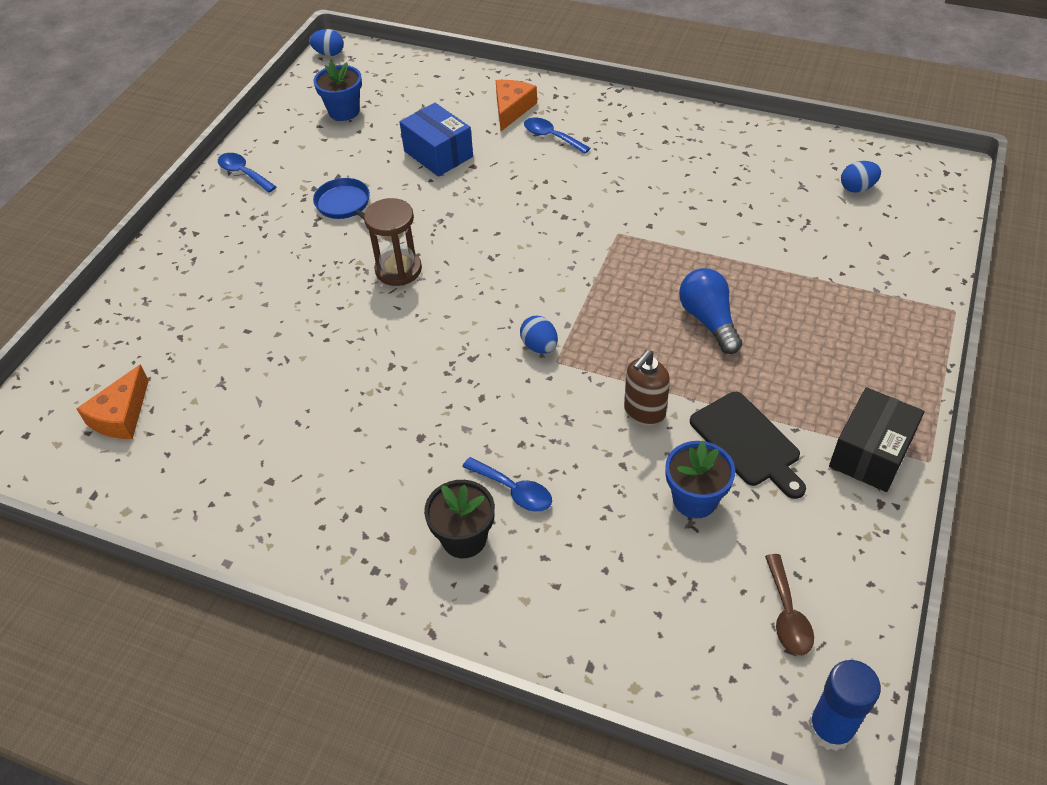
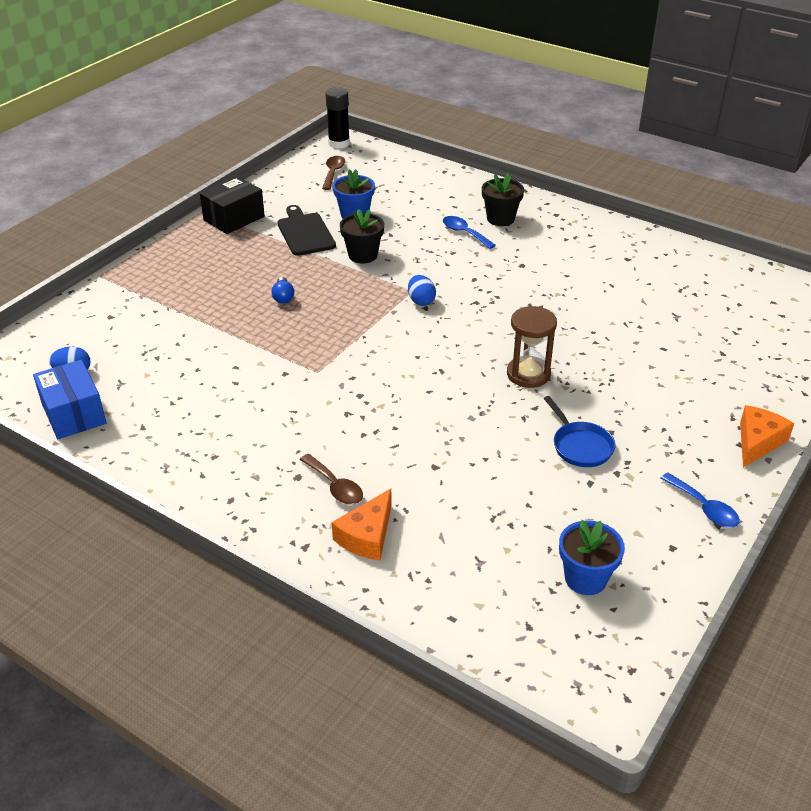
camera: 170 degrees left, 10 degrees down
(121, 415) = (751, 308): orange cheese -> orange cheese (757, 442)
(329, 54) = (613, 705): blue egg -> none
(438, 154) = (471, 489): blue box -> blue box (74, 413)
(551, 137) = (335, 486): blue spoon -> brown spoon
(644, 412) = (363, 255): brown soap dispenser -> black flower pot
(708, 320) = (283, 297): blue light bulb -> blue light bulb, size x0.57
(830, 728) = (339, 143): blue glue stick -> black glue stick

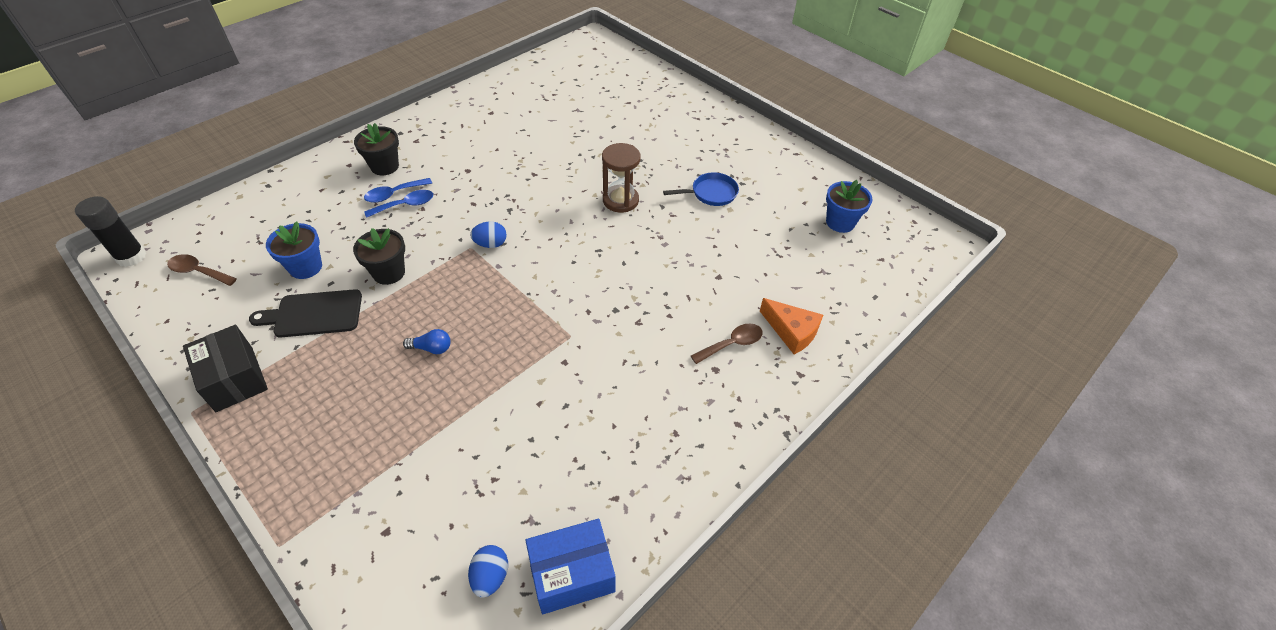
camera: 80 degrees left, 10 degrees up
(704, 507) = (780, 154): blue spoon -> blue spoon (405, 205)
(757, 442) = (723, 115): orange cheese -> none

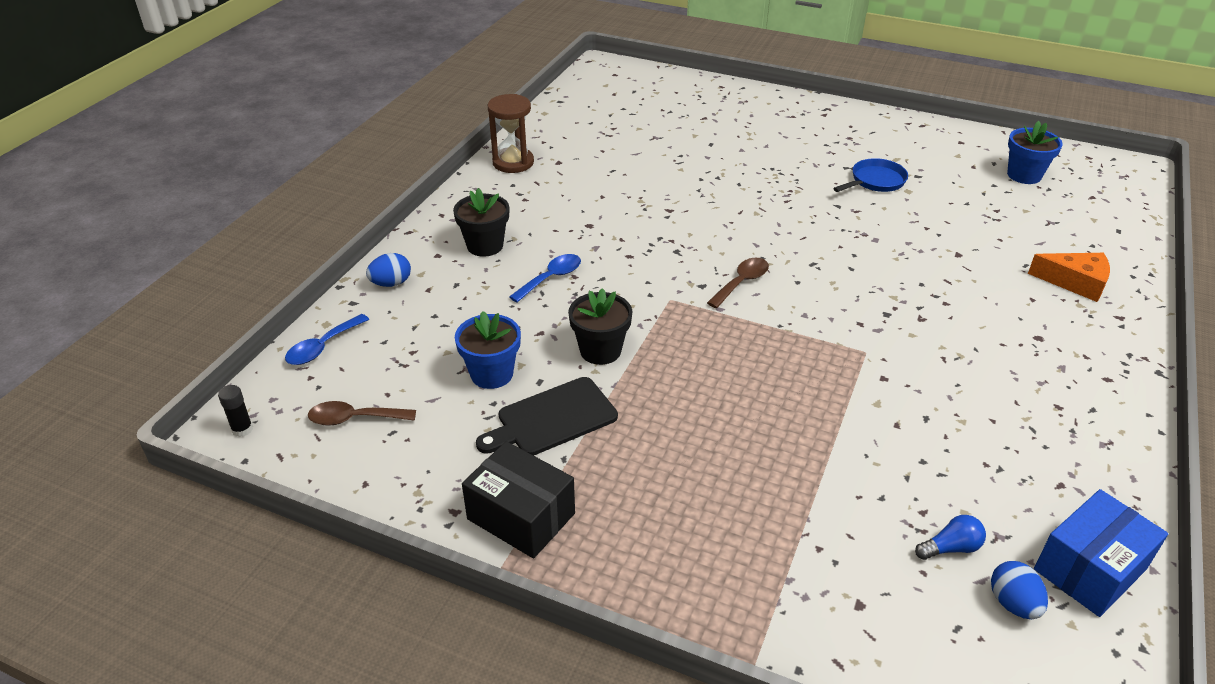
camera: 20 degrees left, 10 degrees down
(131, 257) = (242, 429): black glue stick -> black glue stick, size x0.53
(394, 194) = (525, 271): blue spoon -> blue spoon (322, 347)
(431, 348) = (727, 410): blue light bulb -> blue light bulb (950, 548)
(490, 244) = (690, 290): blue egg -> blue egg (391, 283)
(620, 200) = (789, 211): brown hourglass -> brown hourglass (513, 162)
(732, 344) = (1031, 310): brown spoon -> brown spoon (741, 282)

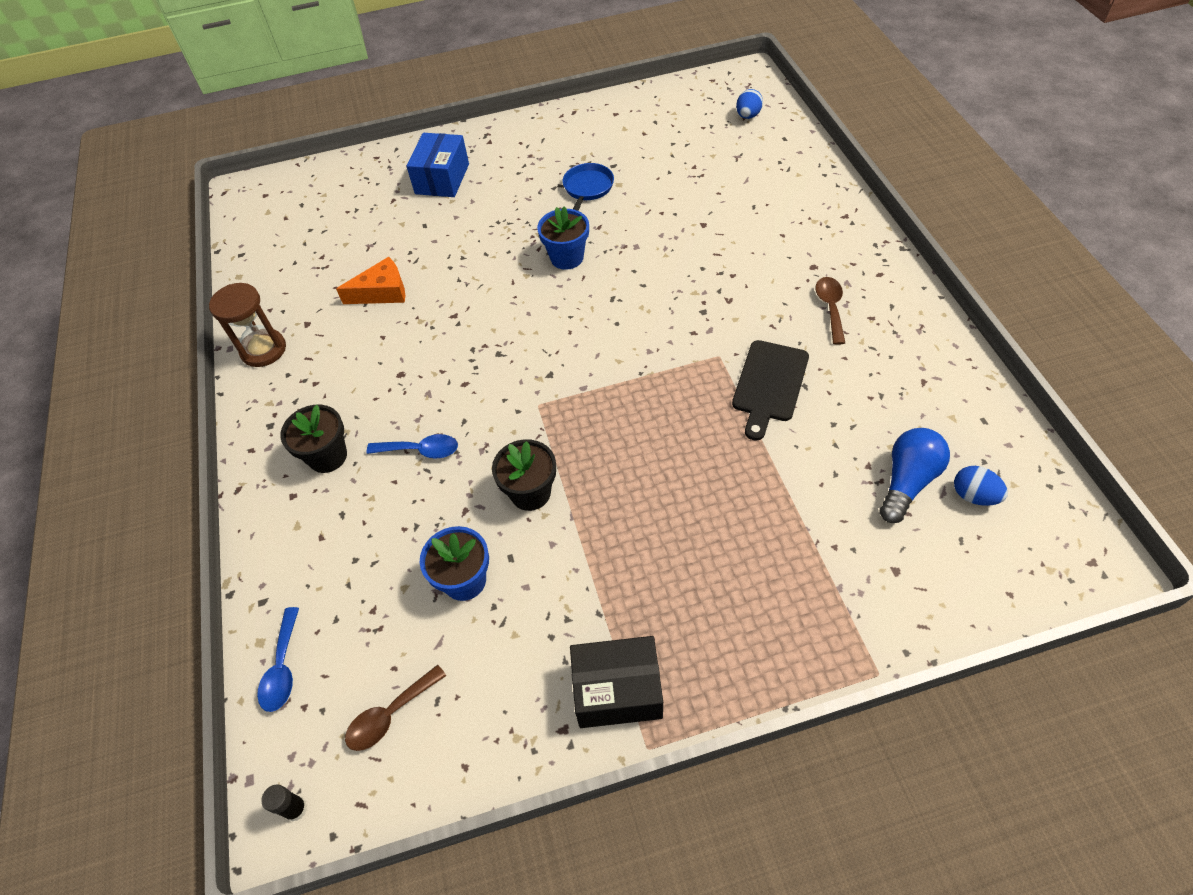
camera: 35 degrees left, 15 degrees up
(391, 283) = (279, 555): blue egg -> blue egg (748, 116)
(551, 278) = (420, 450): blue spoon -> blue spoon turned 90 degrees clockwise
(552, 419) = (555, 584): black cutting board -> black cutting board (769, 385)
(741, 282) = (577, 351): brown spoon -> brown spoon (830, 308)
(950, 548) = (907, 481): blue light bulb -> blue light bulb, size x1.74
(1024, 175) = (685, 122): blue flower pot -> blue flower pot (567, 257)
(1075, 282) = (796, 202): orange cheese -> orange cheese (382, 292)
(1089, 569) = (989, 435): blue box -> blue box (442, 179)

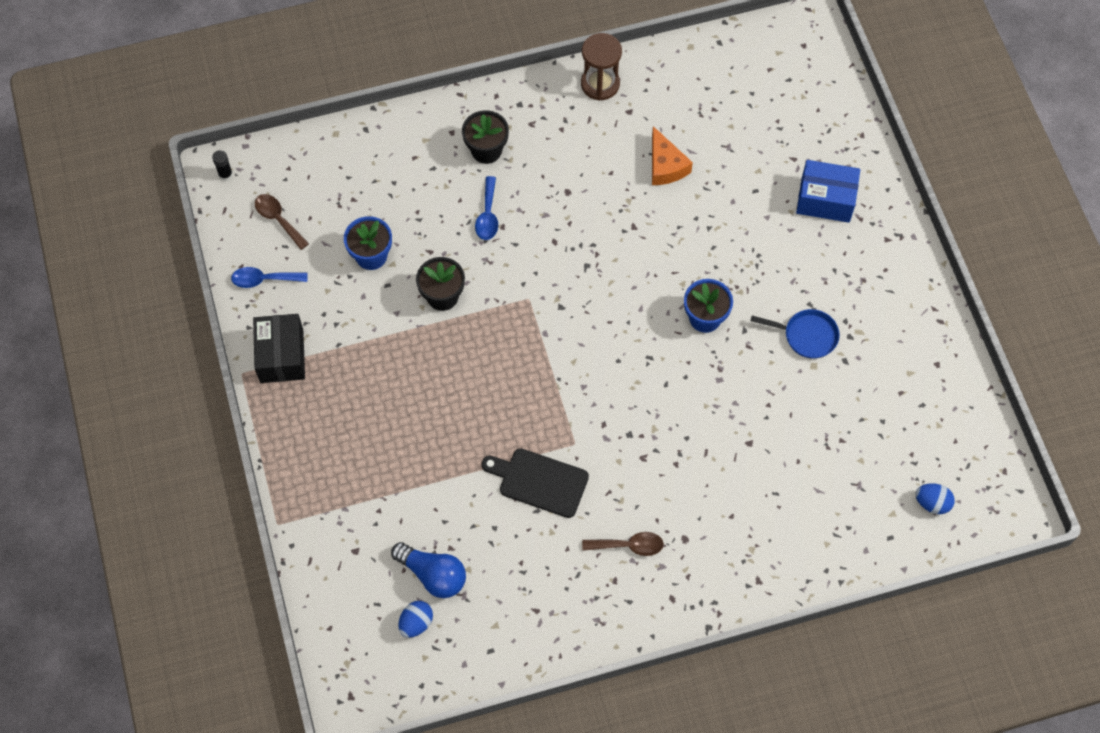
camera: 85 degrees right, 10 degrees up
(282, 668) = (316, 151): blue spoon -> blue spoon (264, 279)

